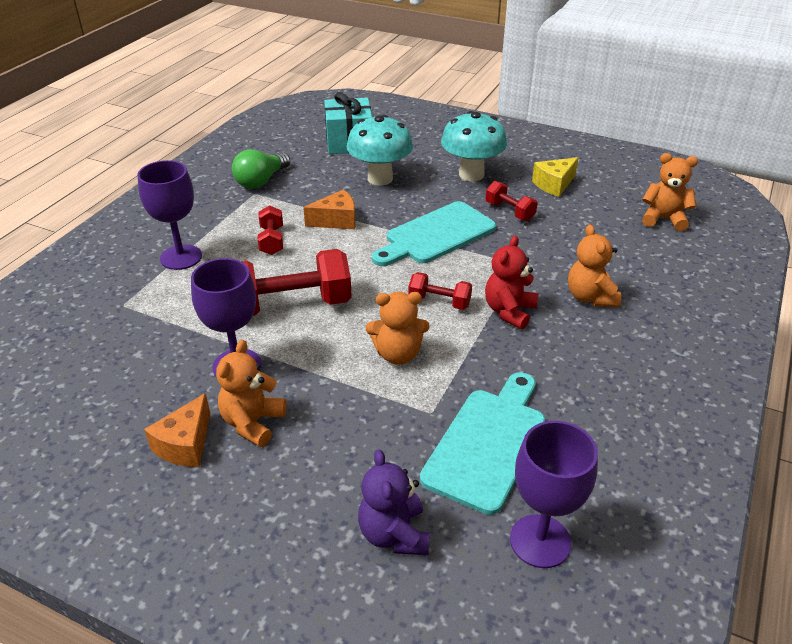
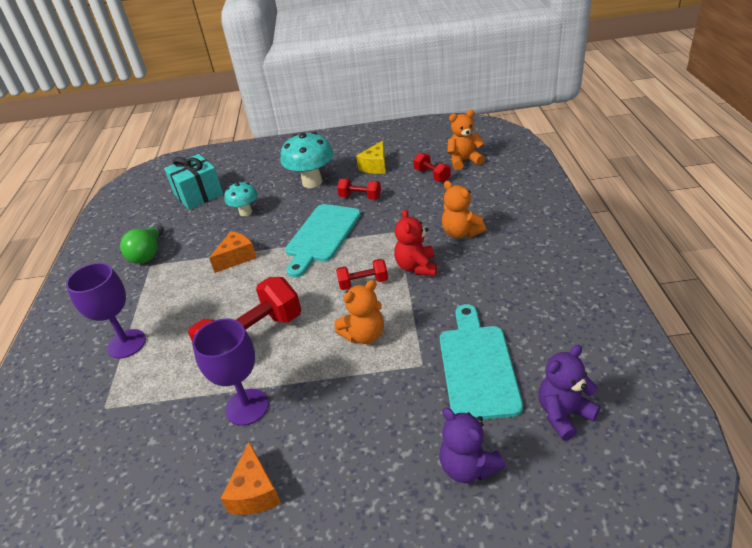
camera: 25 degrees left, 0 degrees up
(252, 423) = (296, 444): orange teddy bear -> none
(272, 241) = (196, 296): red dumbbell -> red dumbbell (432, 175)
(380, 178) = (245, 212): turquoise mushroom -> turquoise mushroom, size x0.60
(540, 541) = (563, 414): purple goblet -> purple teddy bear

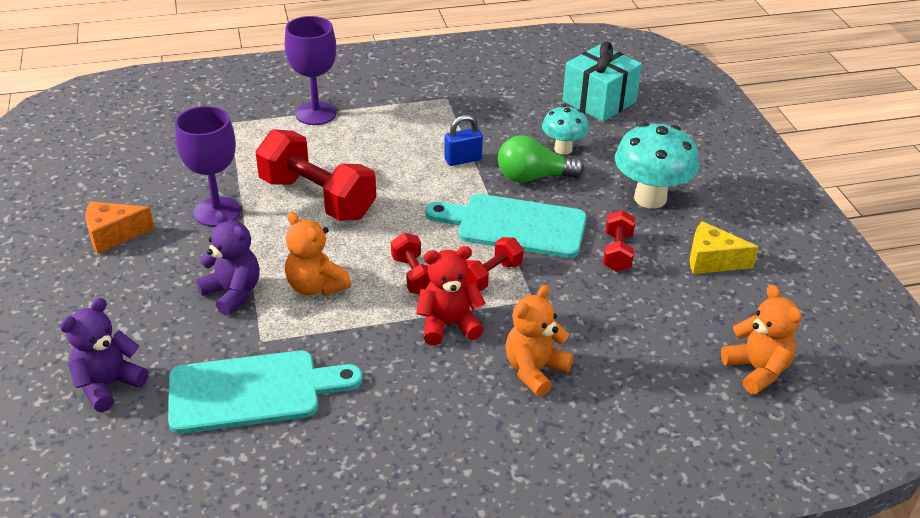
camera: 75 degrees right, 0 degrees up
(148, 253) = (469, 91): green light bulb -> green light bulb (533, 177)
(236, 258) = (463, 160): orange cheese -> blue padlock
(432, 175) = (697, 330): red dumbbell -> red dumbbell (491, 276)
(563, 414) = (164, 473): purple teddy bear -> purple teddy bear (233, 293)

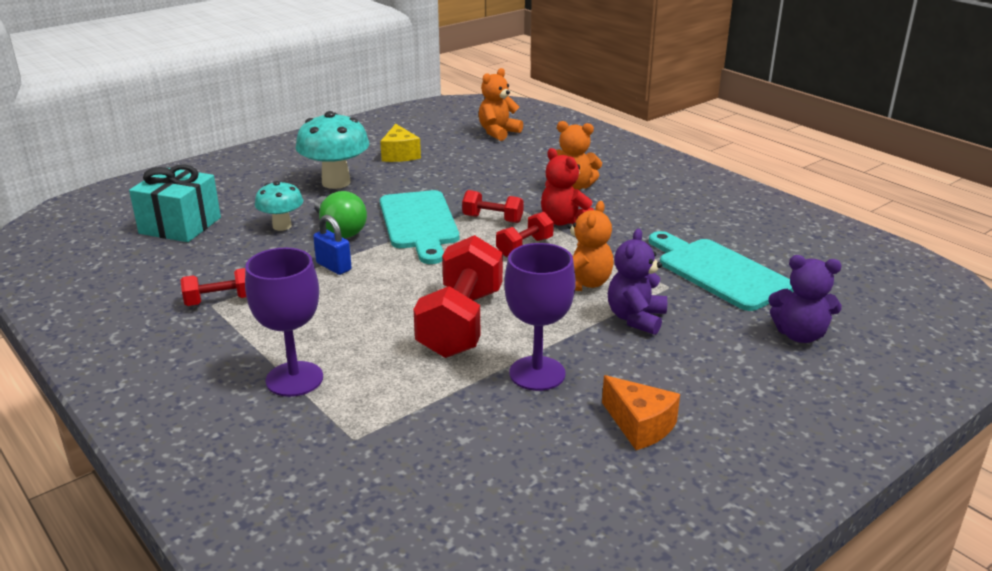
camera: 115 degrees left, 10 degrees down
(617, 252) = (419, 183): red dumbbell -> red dumbbell (220, 301)

